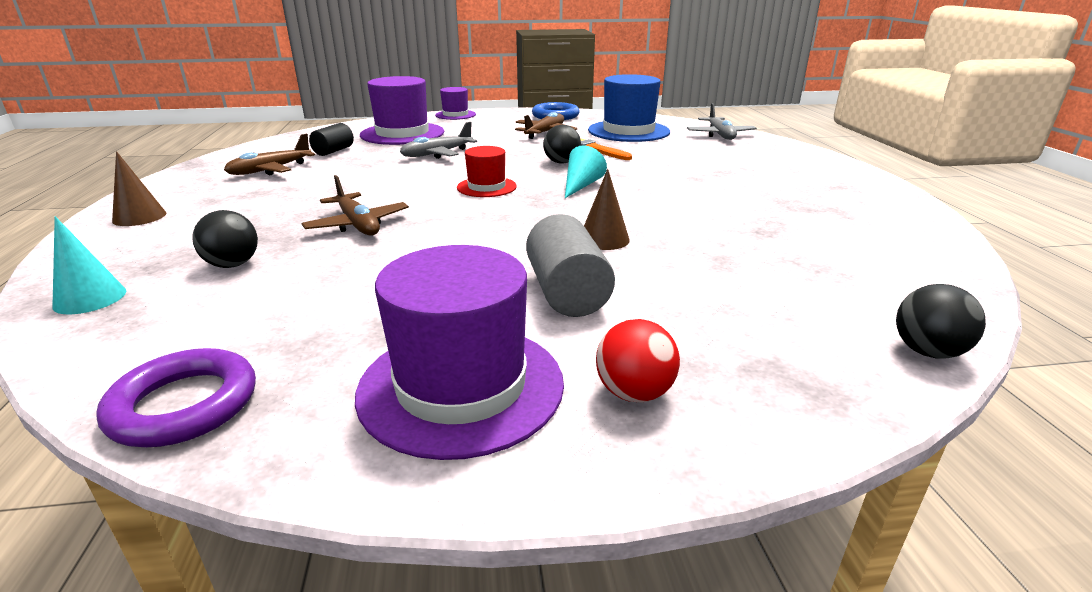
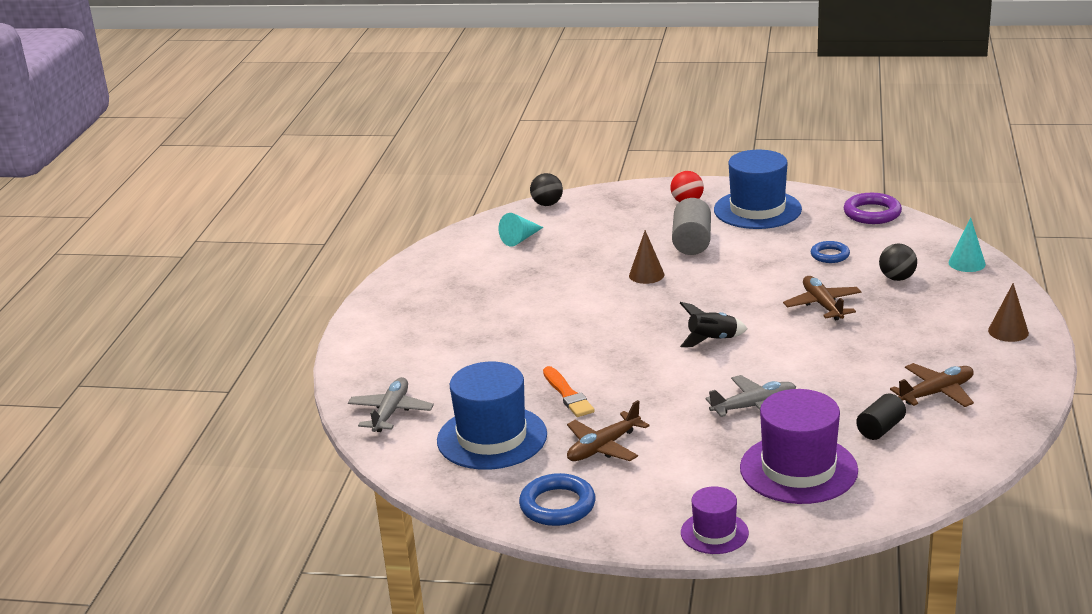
camera: 160 degrees left, 0 degrees up
(325, 291) = (830, 255): none -> blue ring
(461, 386) = (757, 209): purple hat -> blue hat
(486, 187) = (712, 340): red hat -> black rocket
(561, 162) = (622, 373): black ball -> none
(581, 186) = (626, 333): turquoise cone -> turquoise cone (520, 239)

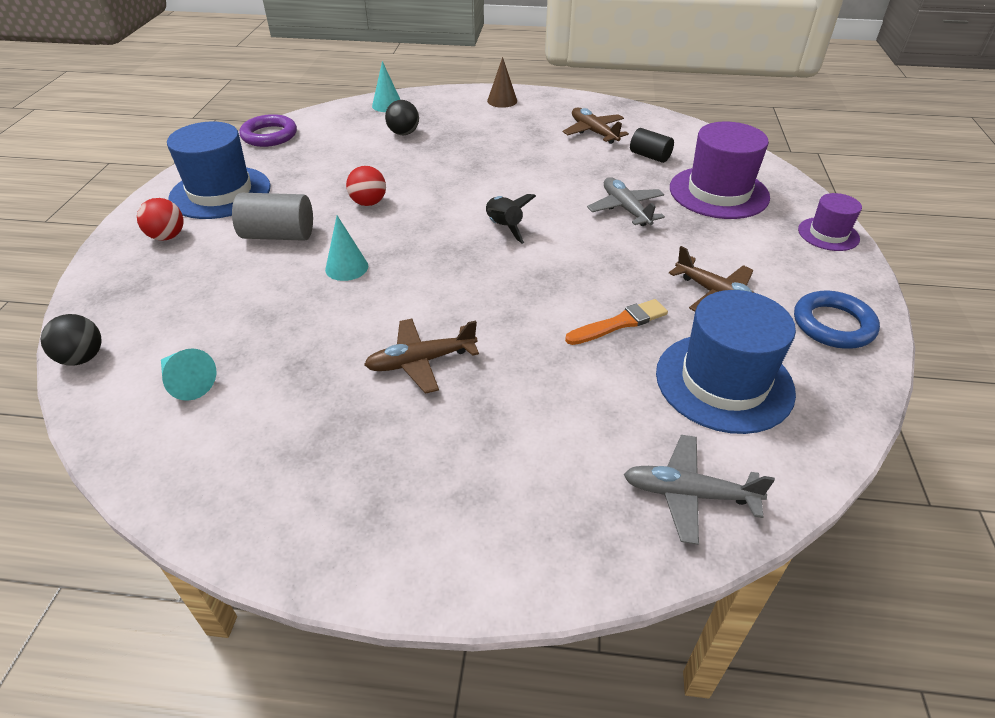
camera: 95 degrees left, 15 degrees up
(646, 275) = (346, 267): brown cone -> turquoise cone
(748, 274) = (368, 203): none -> red ball
(822, 305) = (444, 168): brown plane -> brown plane (420, 362)
(830, 255) = (346, 160): blue ring -> none

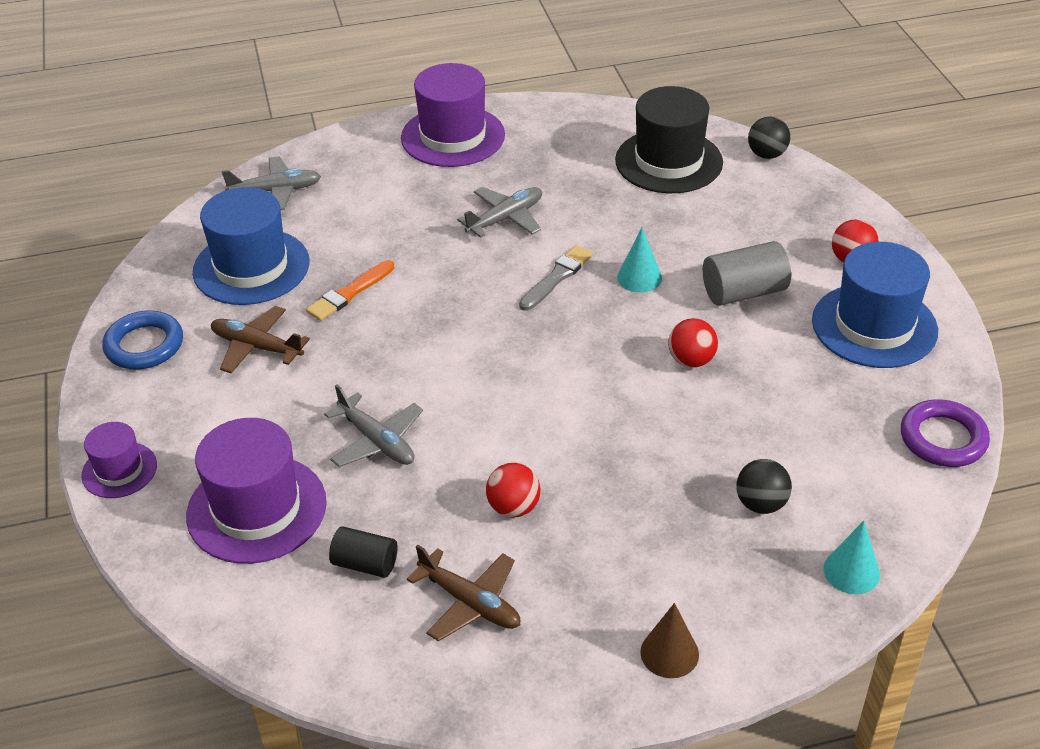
camera: 160 degrees right, 0 degrees up
(187, 382) = (668, 161): turquoise cone -> black hat
(405, 520) = (453, 136): none -> purple hat
(416, 286) = (557, 277): none -> grey brush
(420, 362) = (505, 218): brown plane -> grey plane
(504, 227) = (511, 370): black rocket -> none
(548, 160) = (513, 507): none -> red ball

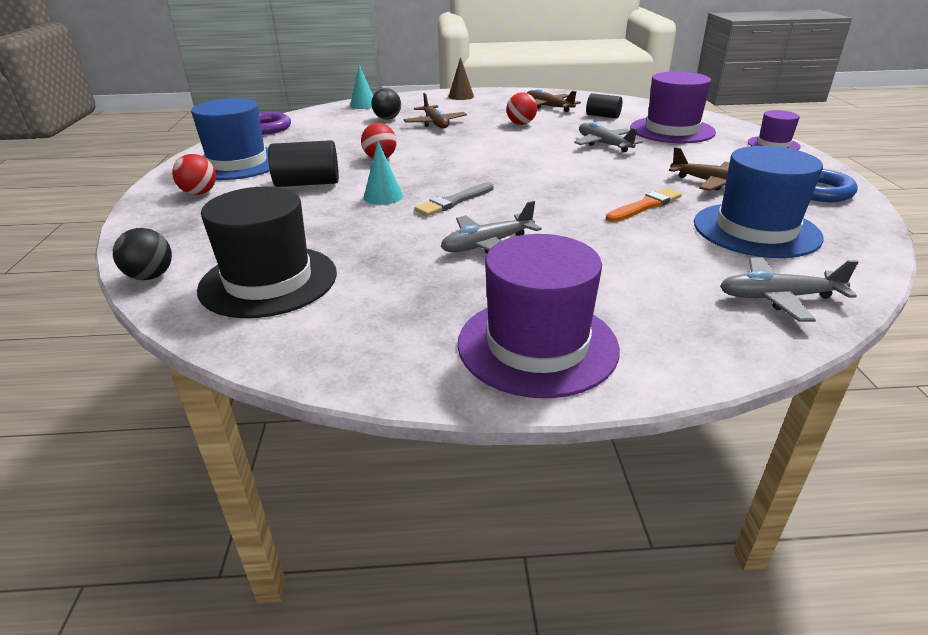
camera: 170 degrees left, 10 degrees down
(664, 491) = (435, 123): none -> brown plane
(744, 292) = (307, 183): grey cylinder -> black cylinder

